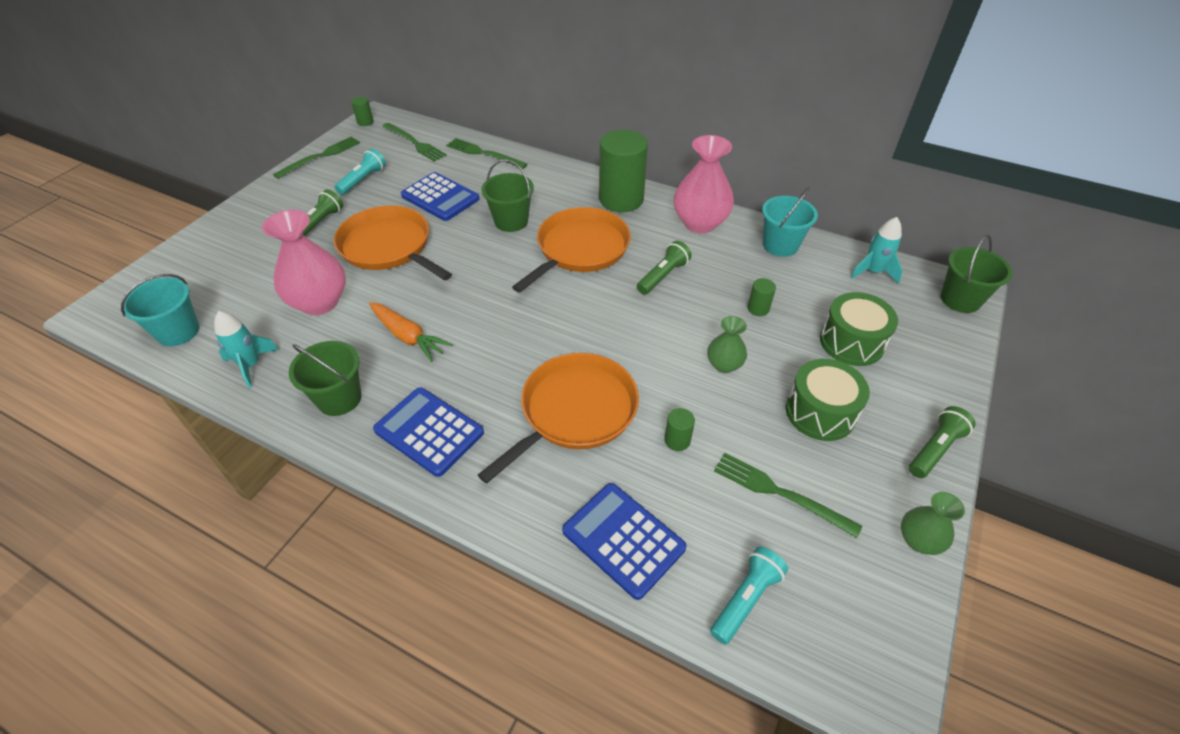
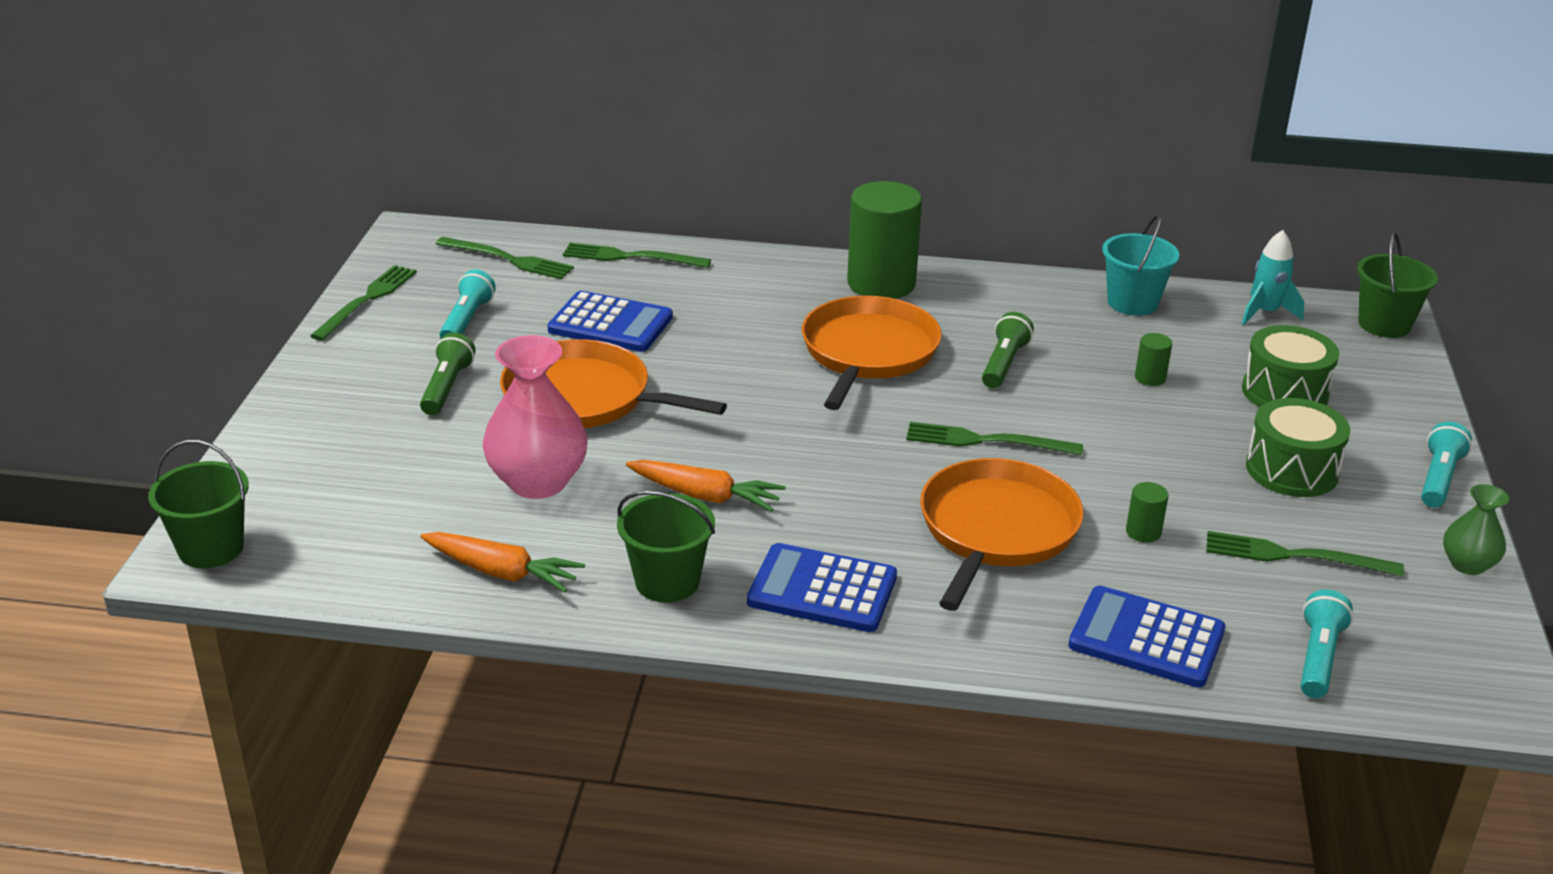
camera: 20 degrees left, 15 degrees down
(178, 331) = (348, 557): turquoise bucket -> none
(251, 365) = (501, 572): turquoise rocket -> orange carrot
(365, 122) = (399, 242): green cylinder -> none
(511, 221) = (742, 336): green bucket -> green bucket (211, 548)
(614, 335) = (987, 441): none -> green fork
(700, 223) = (1010, 295): pink vase -> none
(724, 365) = (1147, 445): green vase -> none
(935, 449) = (1438, 479): green flashlight -> turquoise flashlight

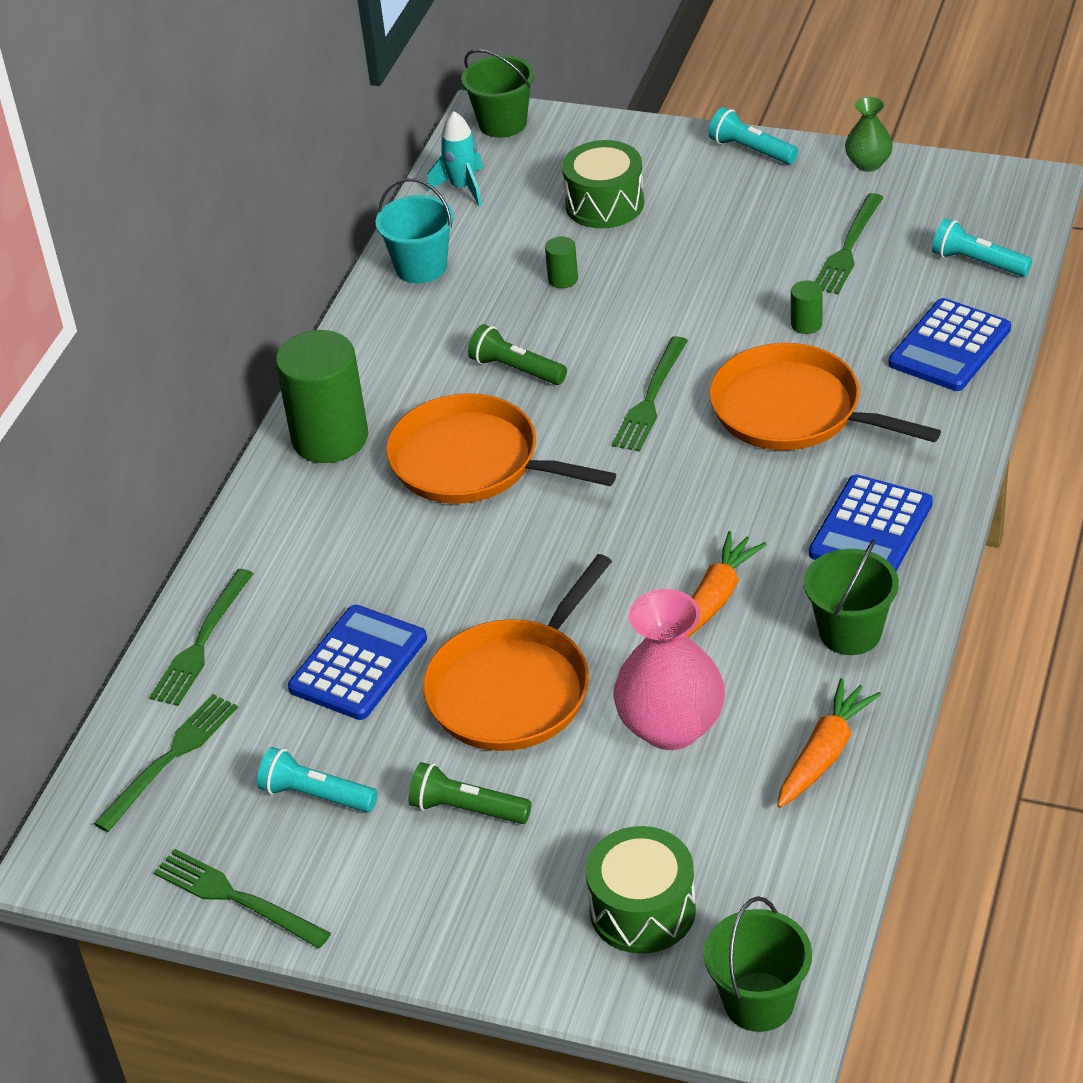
camera: 75 degrees left, 10 degrees up
(1291, 470) = (727, 225): green drum -> green drum (642, 910)

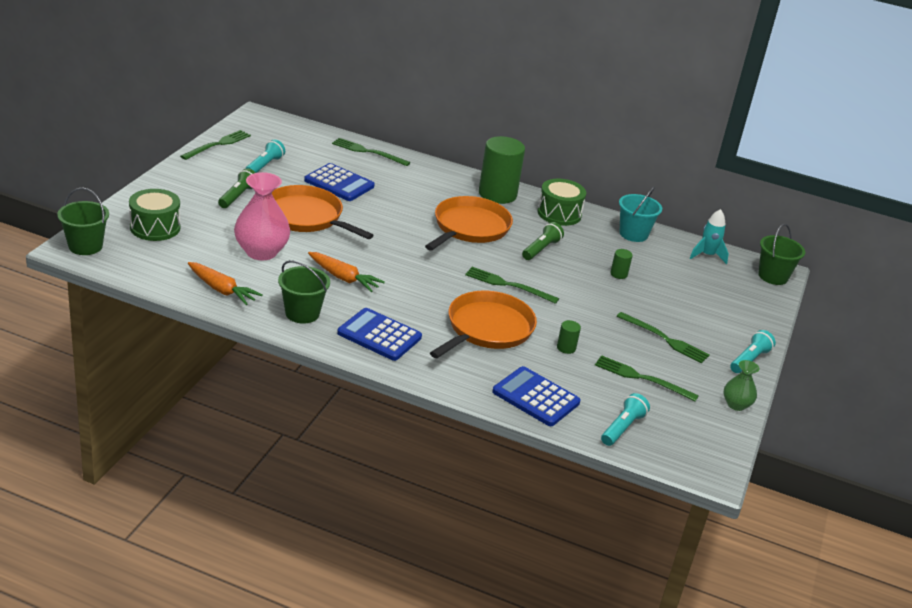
camera: 85 degrees right, 10 degrees down
(170, 759) = (301, 139): green fork -> green fork (664, 339)
(604, 204) = (690, 298): green drum -> green drum (559, 214)

